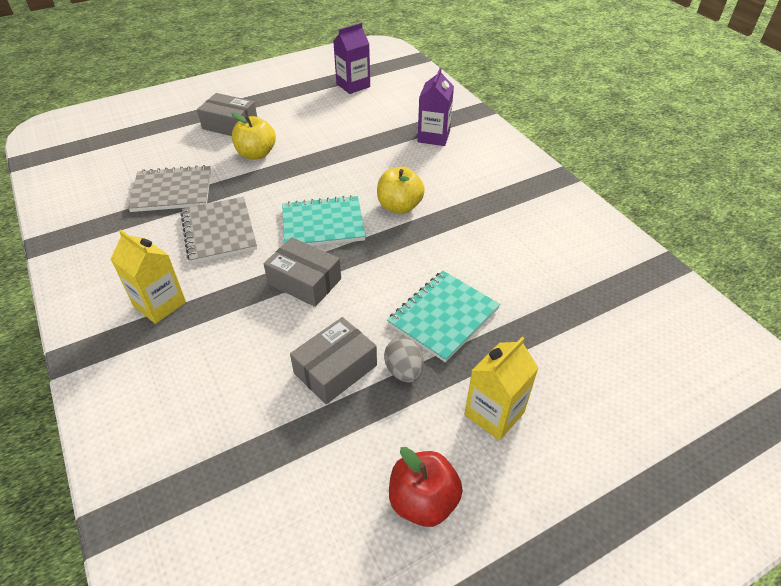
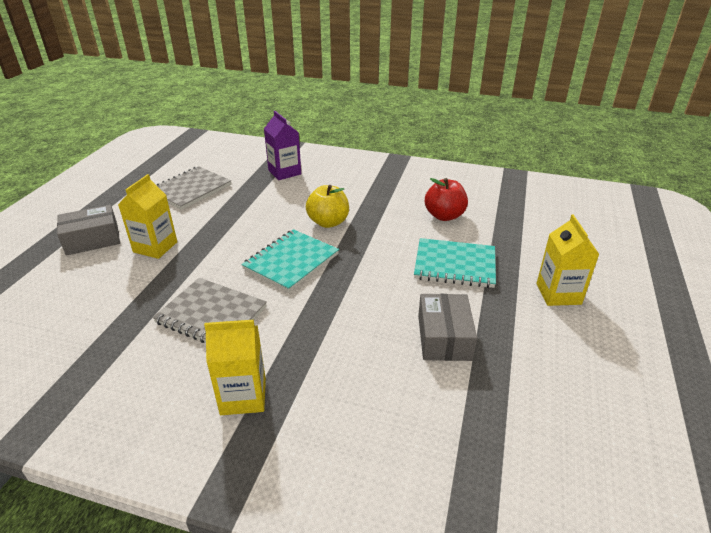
camera: 45 degrees left, 10 degrees down
(172, 191) = (112, 313): grey notebook -> grey notebook (190, 189)
(256, 154) = (155, 247): yellow apple -> yellow carton
(304, 281) = (337, 303): grey box -> none
(353, 85) = (168, 167): purple carton -> none
(404, 371) = (482, 308): grey egg -> none
(423, 501) = (601, 364): red apple -> red apple (444, 216)
(443, 316) = (455, 265): turquoise notebook -> turquoise notebook turned 75 degrees counterclockwise

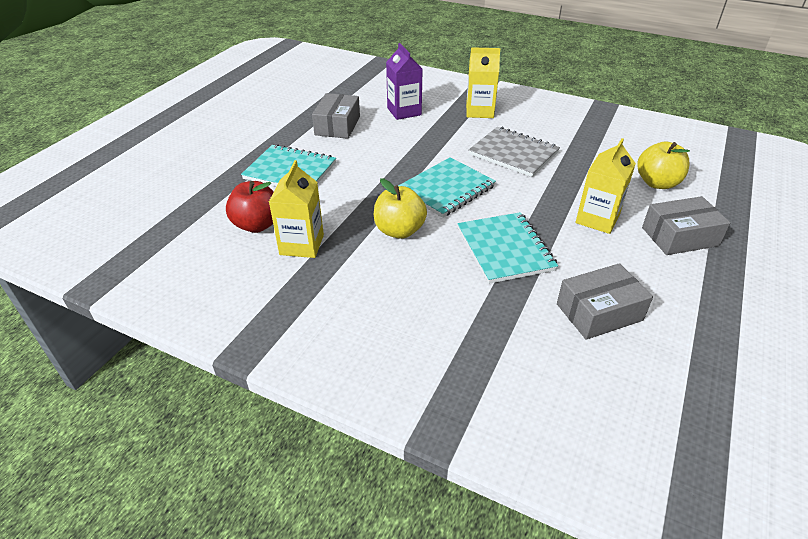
camera: 170 degrees left, 5 degrees up
(65, 291) = (657, 183): none -> yellow apple
(190, 189) = (599, 312): grey notebook -> grey box
(243, 217) = (505, 249): none -> turquoise notebook
(284, 172) = (452, 337): purple carton -> purple carton (404, 111)
(558, 294) = (225, 142): yellow carton -> yellow carton (302, 245)

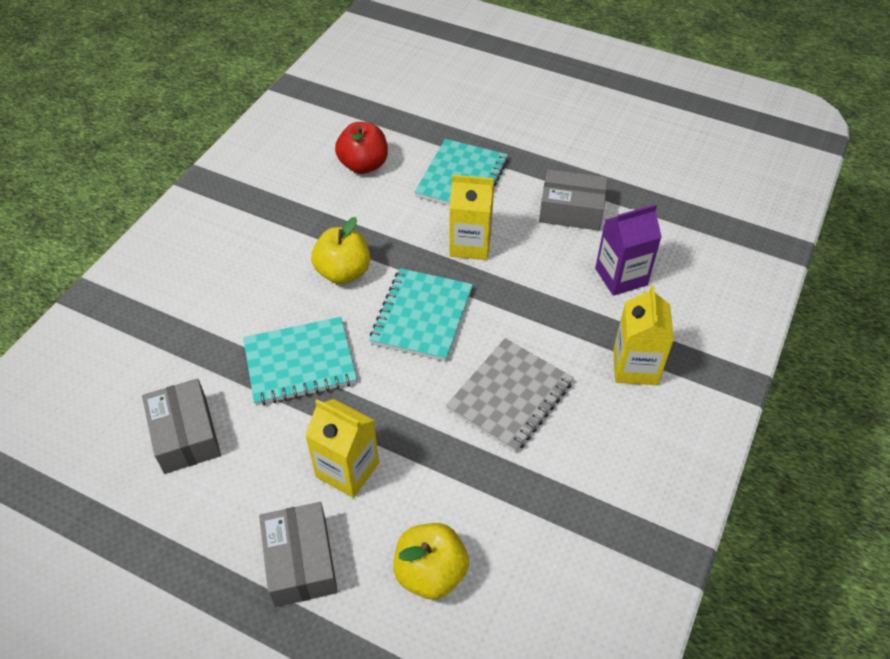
camera: 90 degrees right, 10 degrees up
(302, 245) = (328, 199): yellow carton -> yellow carton (470, 244)
(446, 189) = (422, 316): turquoise notebook -> turquoise notebook turned 60 degrees clockwise

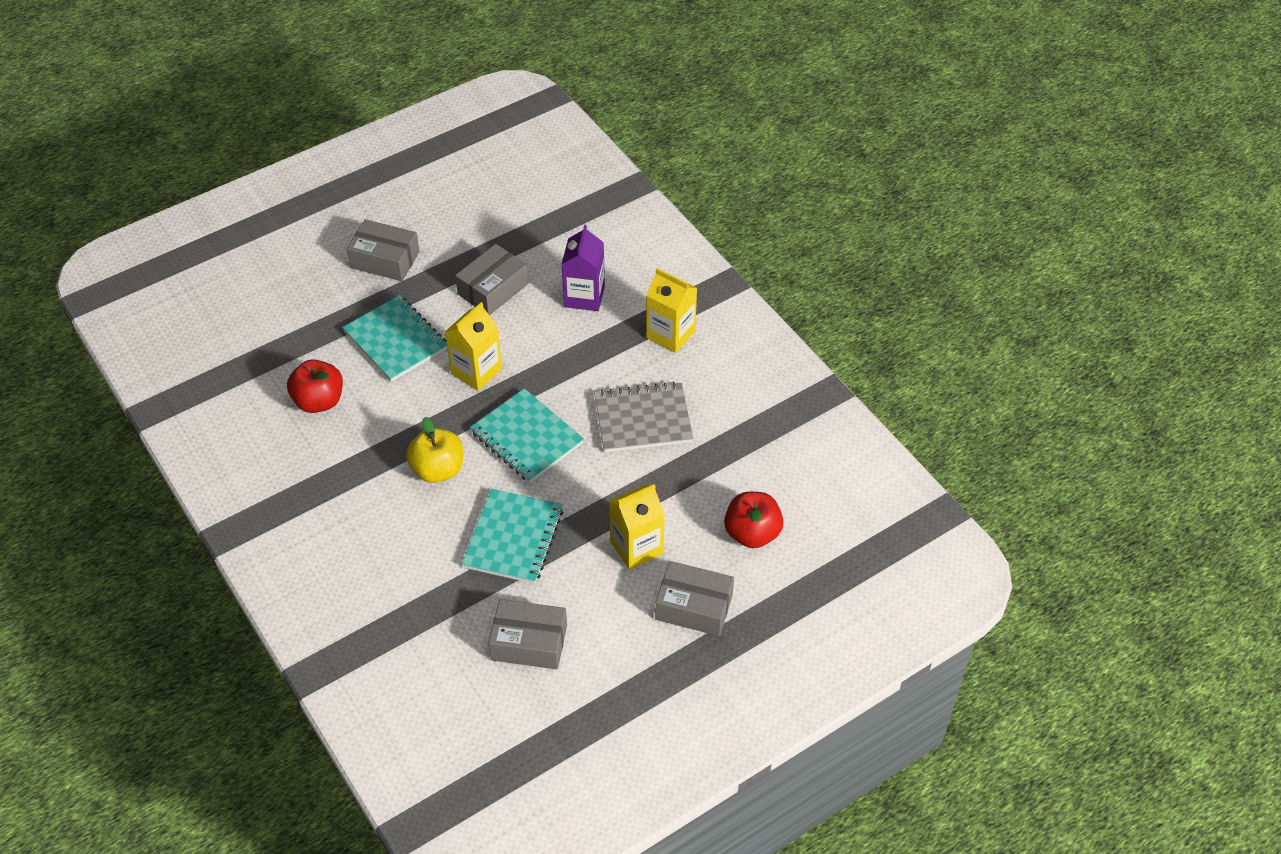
camera: 60 degrees left, 0 degrees up
(430, 573) = (752, 533): yellow apple -> red apple
(510, 396) = (643, 419): grey notebook -> grey notebook turned 75 degrees counterclockwise
(541, 131) = (385, 260): none -> grey box

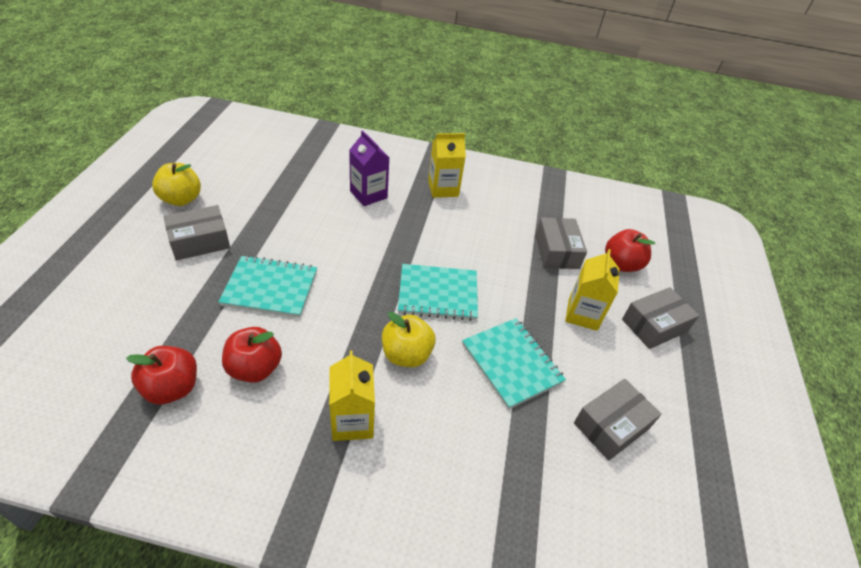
camera: 50 degrees left, 5 degrees down
(254, 377) = (172, 388): none -> red apple
(410, 205) = (181, 199): none -> yellow apple
(476, 371) = (354, 274): yellow carton -> yellow carton (352, 421)
(493, 289) = (304, 219): grey box -> grey box (557, 251)
(643, 419) = (488, 241): grey notebook -> none

